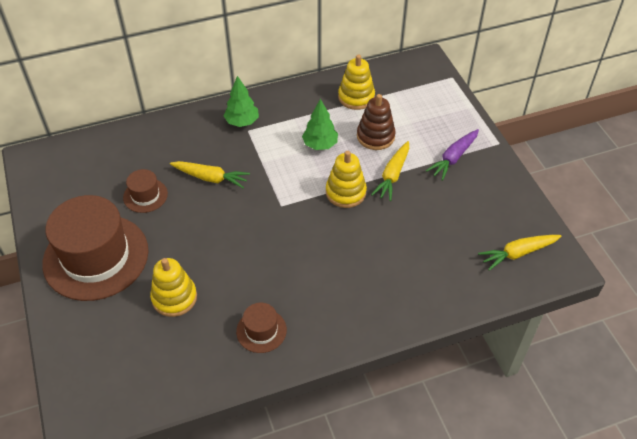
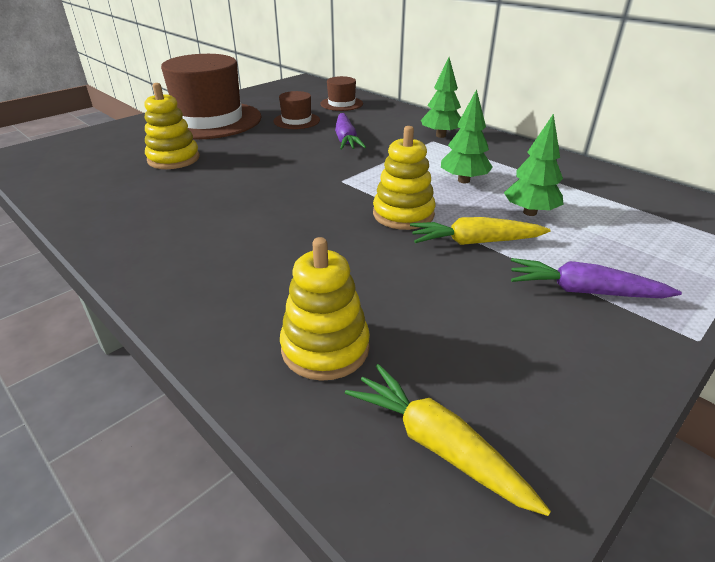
camera: 65 degrees right, 15 degrees down
(210, 178) = (346, 139): yellow carrot -> purple carrot
(261, 330) = (140, 212): brown hat -> brown hat (341, 104)
(356, 97) = (577, 184): yellow stacking toy -> yellow stacking toy (325, 348)
(375, 136) = (530, 212): brown stacking toy -> green tree

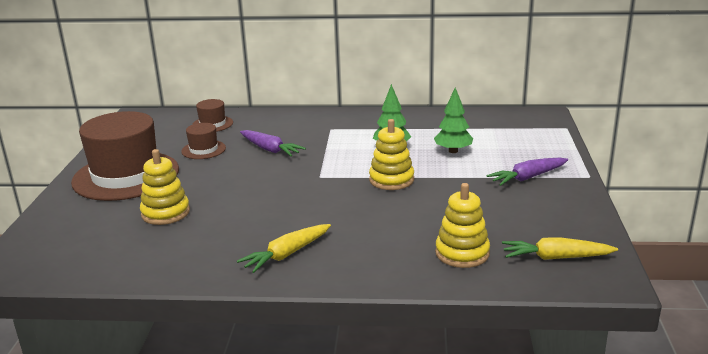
camera: 40 degrees left, 10 degrees down
(440, 135) = (330, 123): green tree -> none
(475, 242) = (450, 177): yellow carrot -> yellow carrot (287, 254)

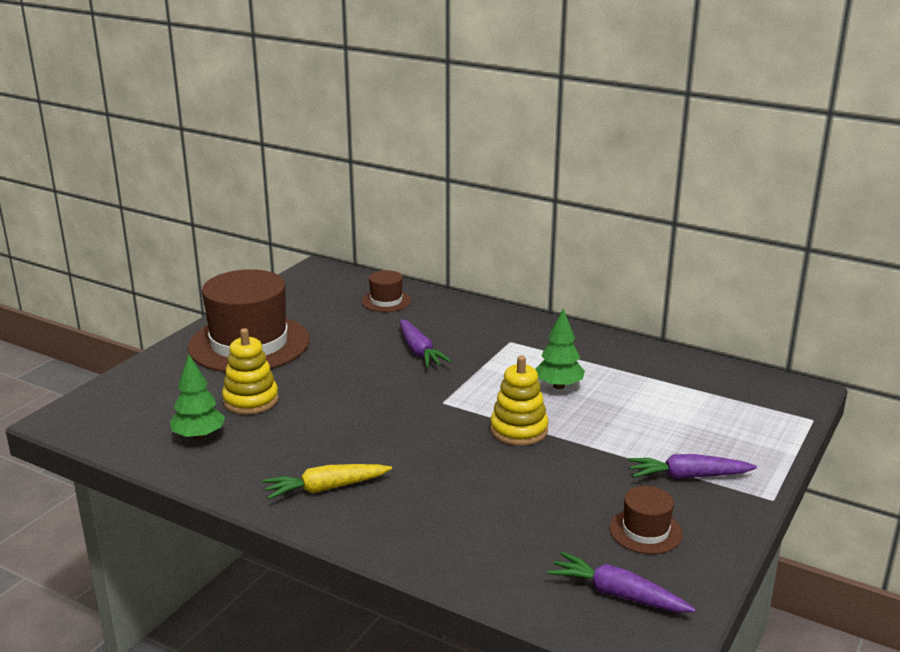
camera: 25 degrees right, 0 degrees up
(203, 150) = (350, 332): brown hat -> brown hat (645, 531)
(453, 151) = (628, 412): green tree -> green tree (199, 436)
(462, 253) = (512, 550): yellow stacking toy -> none
(556, 257) = (618, 594): yellow carrot -> purple carrot

